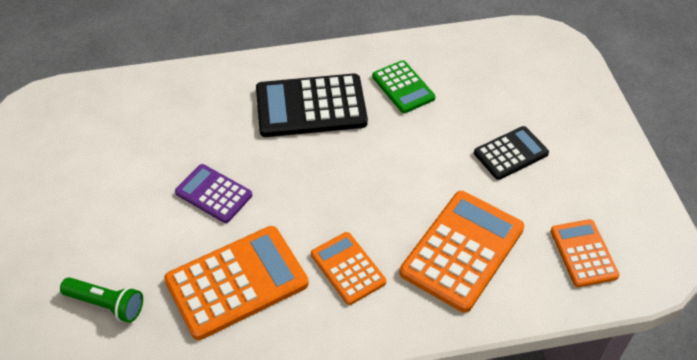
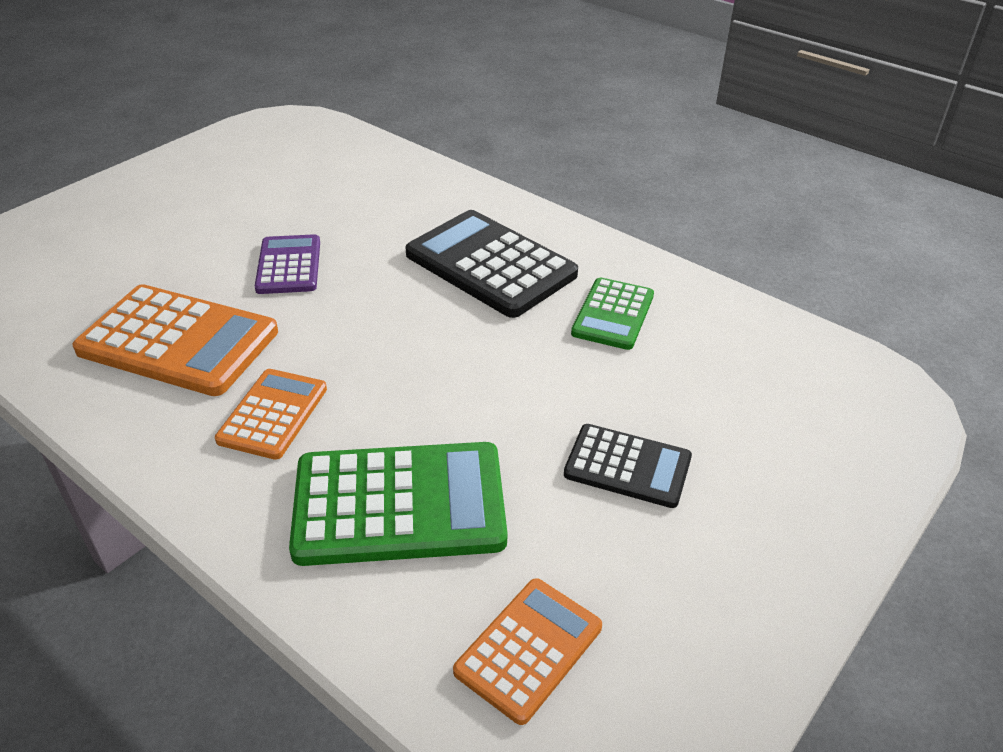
camera: 50 degrees right, 10 degrees down
(106, 304) = (81, 275): green flashlight -> none
(462, 251) = (399, 504): orange calculator -> green calculator

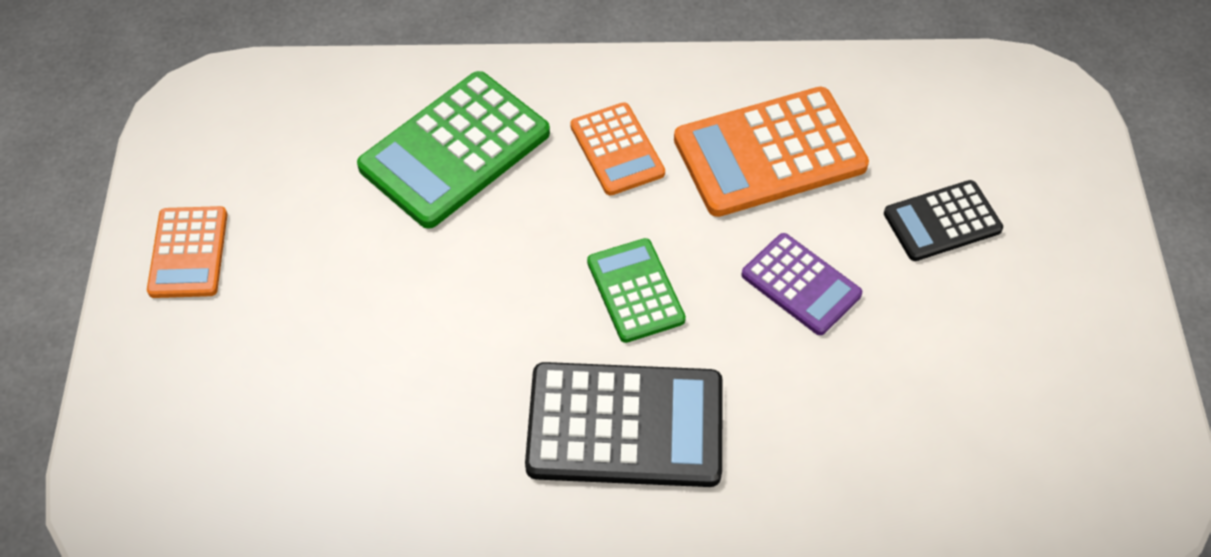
camera: 140 degrees right, 15 degrees up
(529, 649) = (294, 124): orange calculator -> orange calculator (188, 253)
(613, 314) = (449, 442): green calculator -> green calculator (635, 291)
(627, 466) = (319, 283): black calculator -> black calculator (942, 221)

